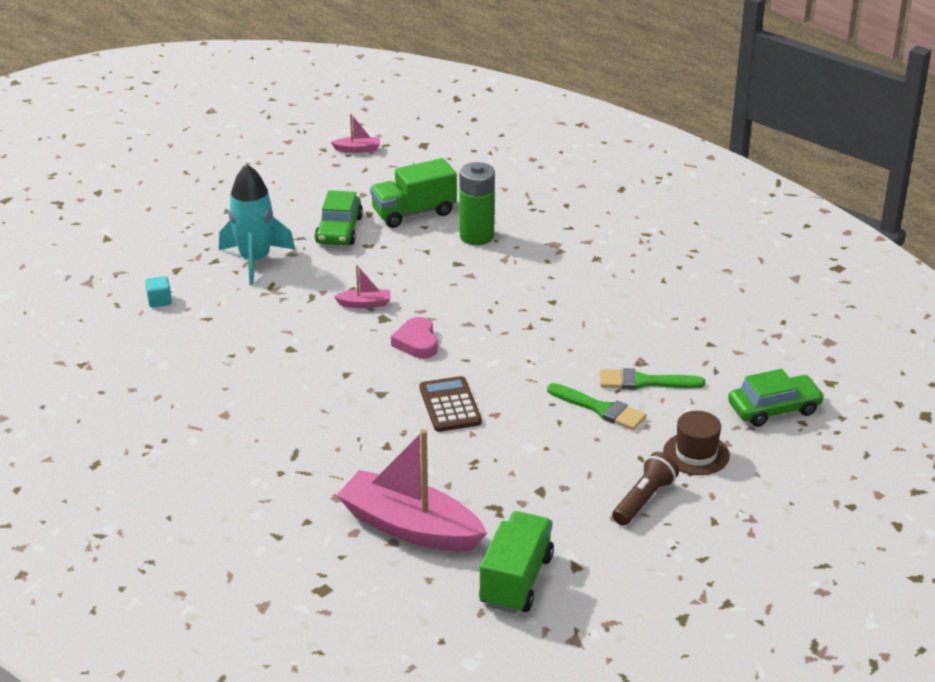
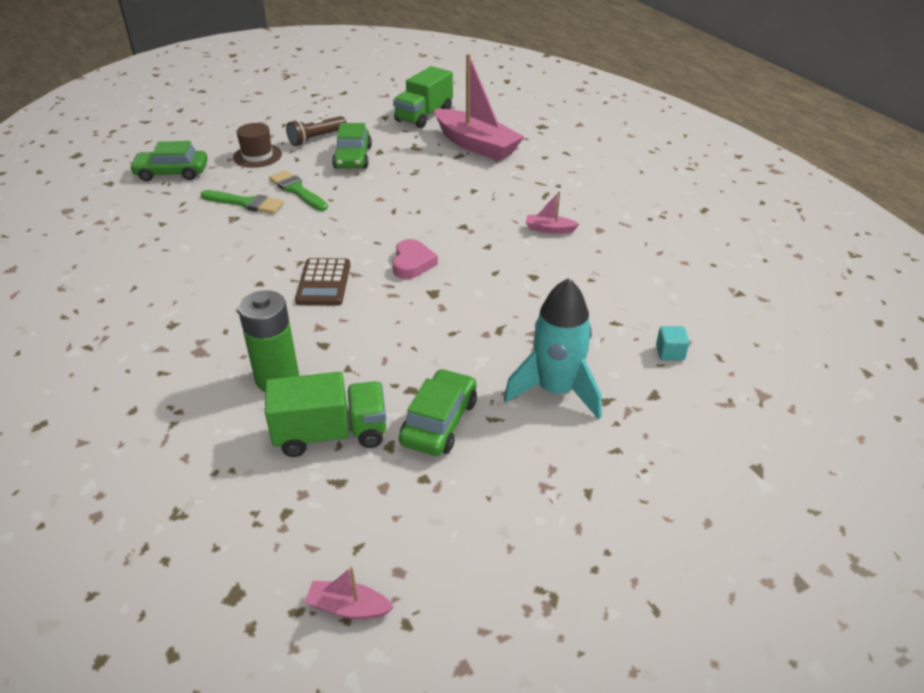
camera: 165 degrees left, 5 degrees up
(364, 304) = (446, 311): pink boat -> pink boat (549, 229)
(450, 405) = (411, 209): brown calculator -> brown calculator (323, 283)
(569, 473) = (353, 157): none -> green car

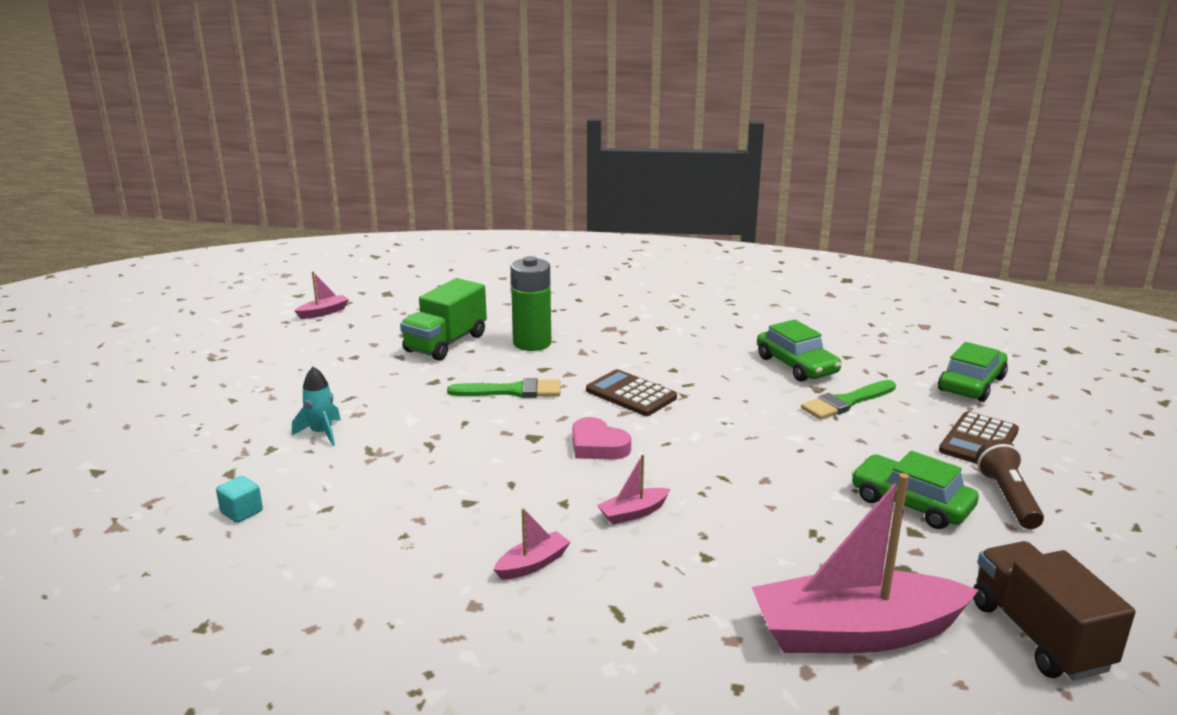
camera: 130 degrees right, 15 degrees down
(257, 156) = (978, 441): brown hat -> brown calculator
(297, 190) = (846, 437): green brush -> green brush (512, 391)
(424, 115) = (1038, 635): green truck -> brown truck
(439, 422) = (386, 378): green car -> green car (797, 365)
(466, 222) = (633, 513): none -> pink boat
(556, 390) = (321, 433): turquoise rocket -> turquoise rocket, size x0.52

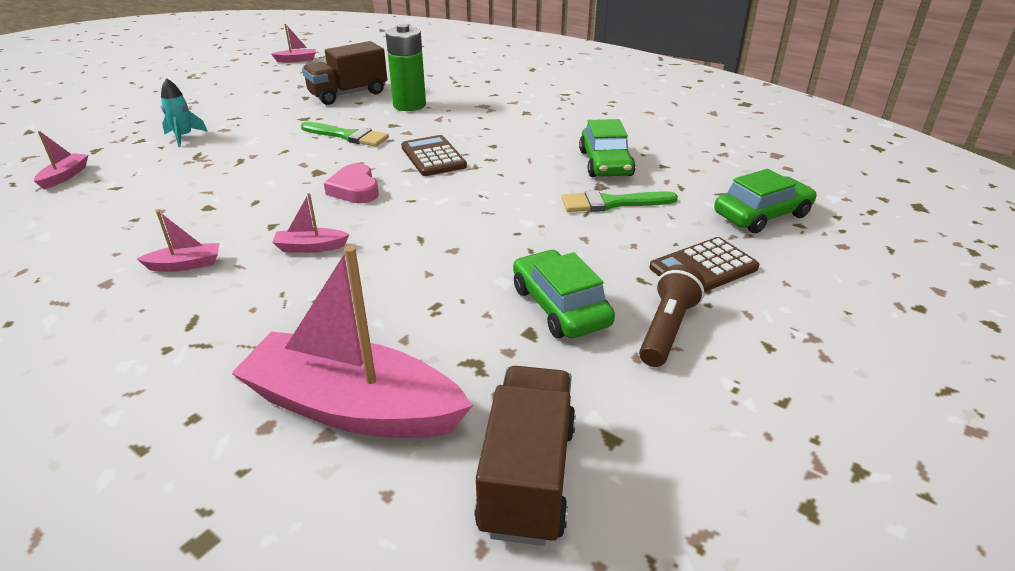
camera: 25 degrees right, 10 degrees up
(241, 512) = (65, 176): turquoise cube -> pink boat
(446, 343) = (348, 94): green truck -> brown truck

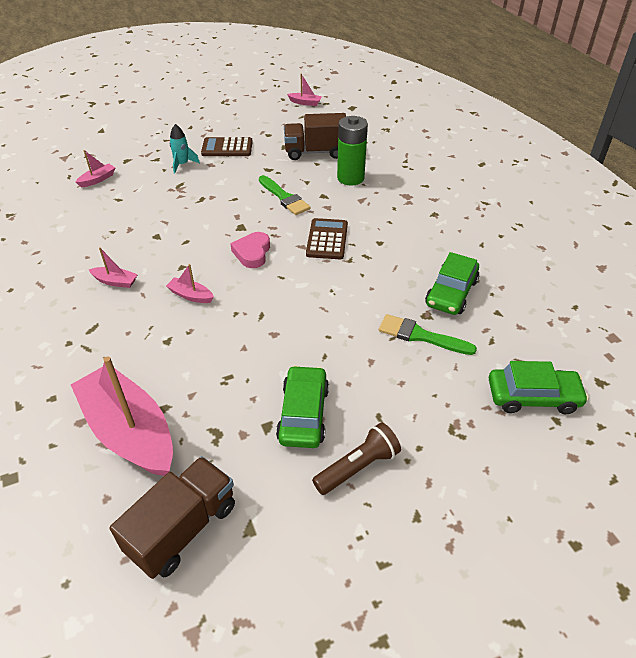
camera: 30 degrees right, 10 degrees up
(703, 268) = (434, 427): brown calculator -> brown calculator (227, 148)

